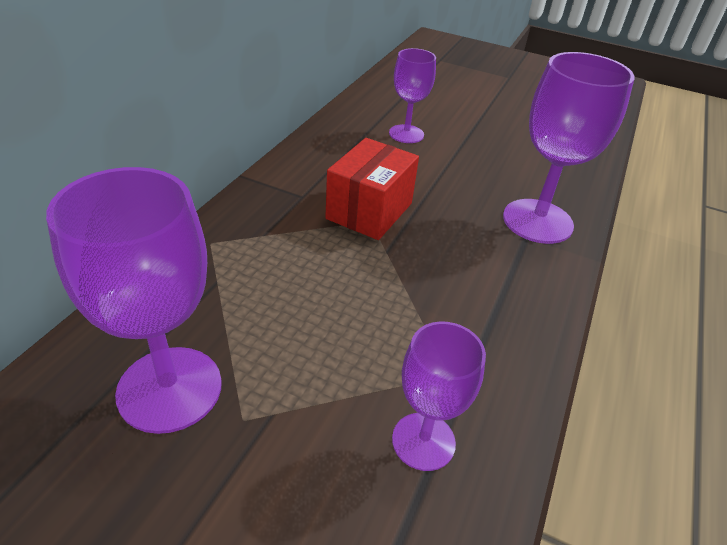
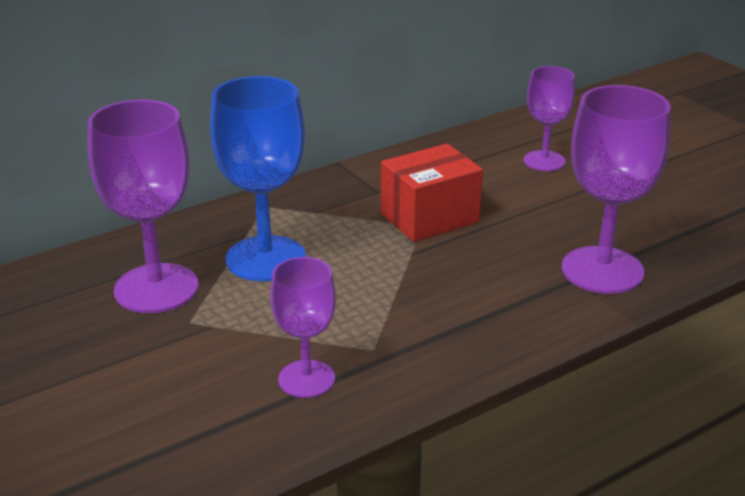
camera: 35 degrees right, 10 degrees down
(260, 304) = (265, 259): none -> blue goblet

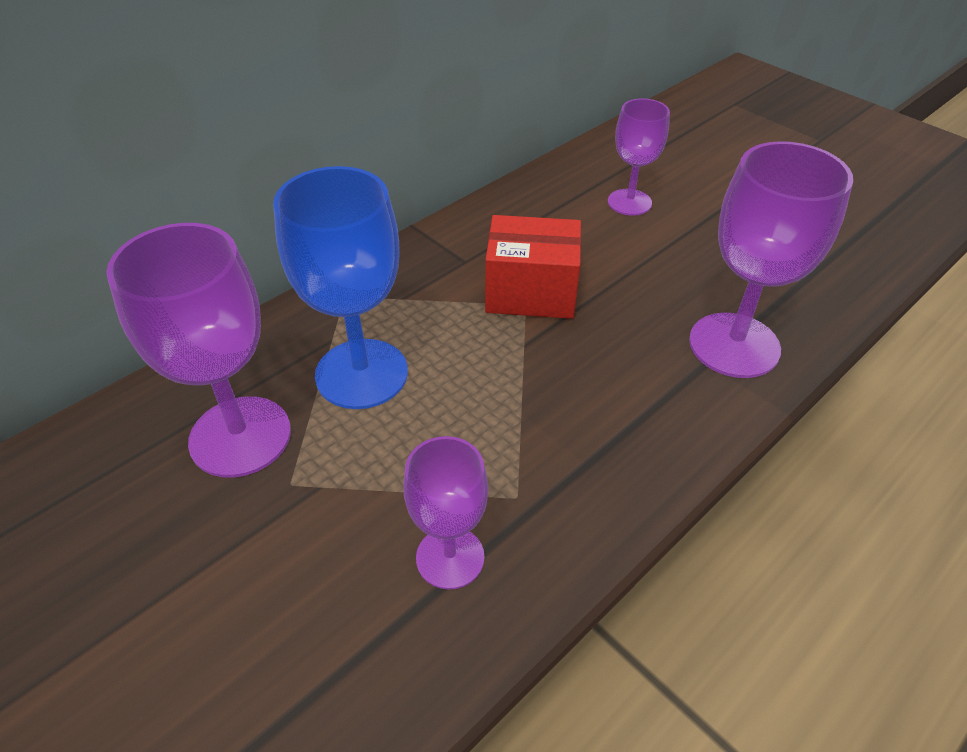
camera: 10 degrees left, 15 degrees up
(429, 218) = (531, 292): red box -> red box turned 45 degrees clockwise

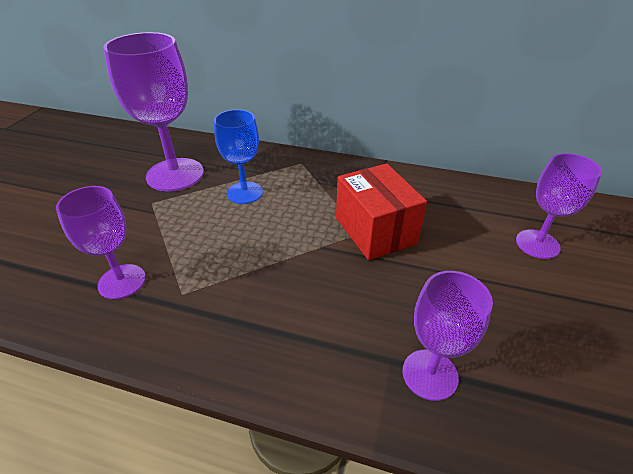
camera: 60 degrees right, 5 degrees down
(361, 374) = (244, 193): blue goblet -> blue goblet, size x0.61
(734, 345) = (430, 374): purple goblet -> purple goblet, size x0.61

